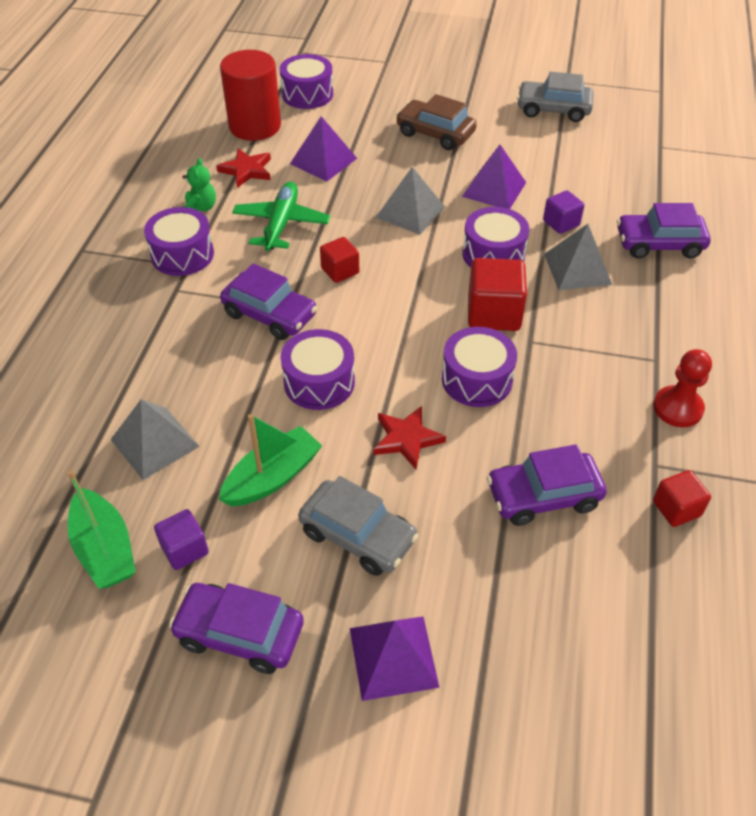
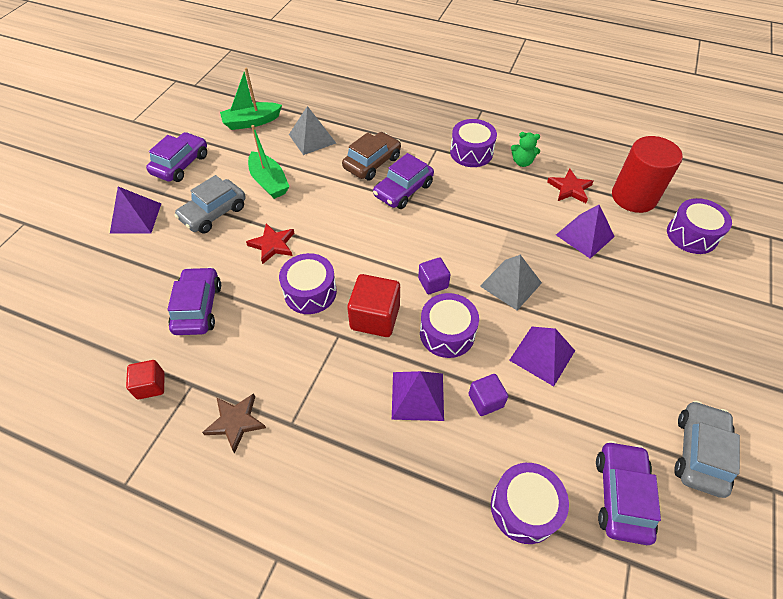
camera: 100 degrees right, 5 degrees up
(184, 549) = (238, 148): purple cube -> purple cube (433, 283)
(281, 223) = (501, 203): green plane -> none
(319, 382) = (335, 208): purple drum -> purple drum (524, 507)
(340, 271) = (441, 230): red cube -> none
(435, 133) = (635, 324): brown car -> brown car (372, 163)
(577, 269) = (417, 396): grey pyramid -> purple pyramid
(659, 244) = (443, 487): purple car -> purple car (621, 495)
(677, 408) = (236, 422): red pawn -> brown star

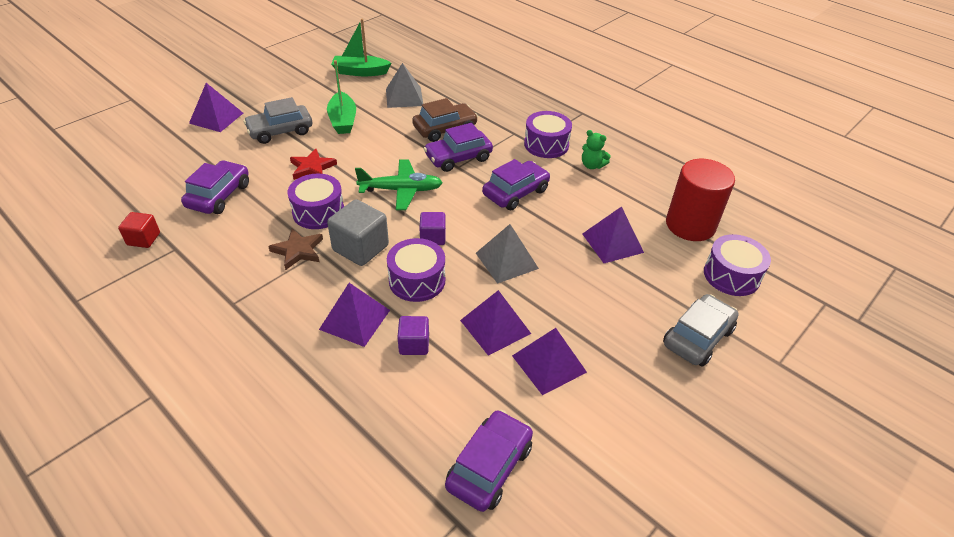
camera: 20 degrees right, 10 degrees down
(181, 164) = (279, 89): purple car -> purple car (515, 192)
(236, 422) = (189, 287): brown star -> brown star (298, 250)
(373, 242) = (401, 190): none -> green plane
(375, 317) = (360, 248): red cube -> grey cube
(524, 507) = (388, 440): purple drum -> none
(570, 188) = (625, 200): red star -> none
(606, 374) = (549, 363): none -> purple pyramid
(699, 452) = (598, 462): grey car -> grey car (698, 337)

